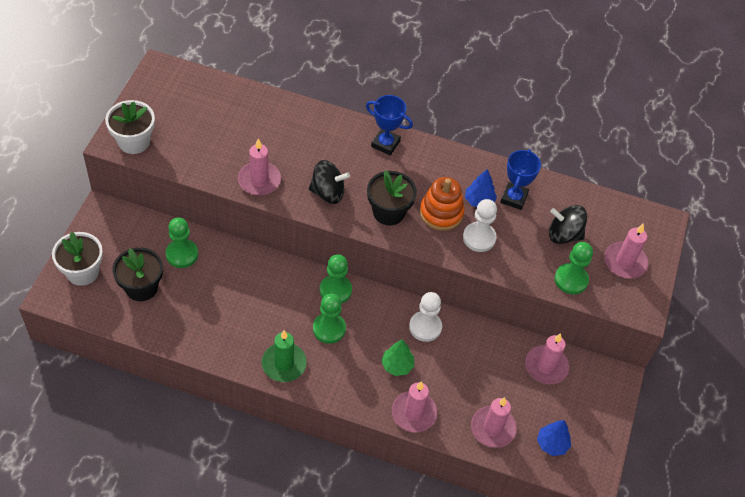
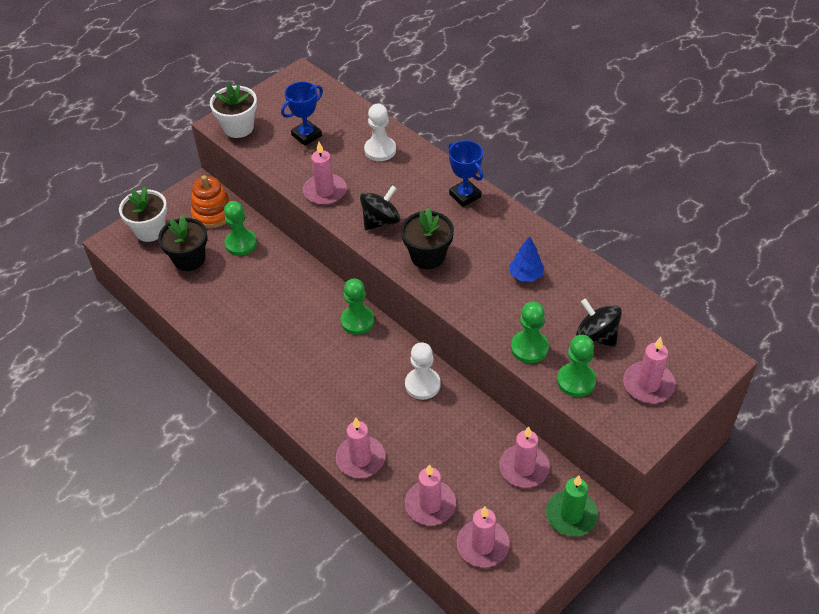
camera: 35 degrees right, 5 degrees down
(284, 364) = (268, 368): green candle -> green candle (571, 515)
(328, 192) = (381, 221): black spinning top -> black spinning top turned 75 degrees counterclockwise
(329, 329) = (329, 352): green pawn -> green pawn (529, 348)
(397, 365) = (372, 409): green tree -> none
(441, 213) = (479, 273): orange stacking toy -> orange stacking toy (213, 213)
(479, 238) = (503, 309): white pawn -> white pawn (380, 150)
(514, 198) = (564, 284): blue trophy -> blue trophy (306, 135)
(552, 444) = (482, 545): blue tree -> pink candle

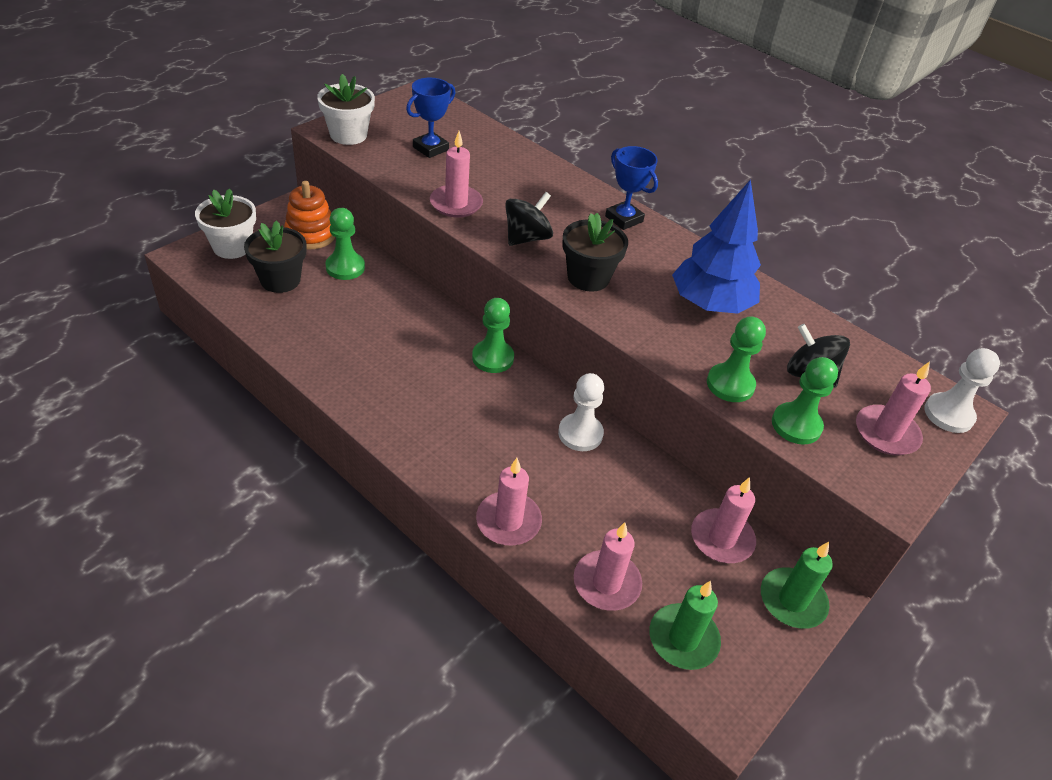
camera: 10 degrees left, 5 degrees down
(380, 150) = (518, 168): white pawn -> white pawn (948, 414)
(482, 545) = (683, 639): pink candle -> green candle
(526, 275) = (710, 304): blue tree -> blue tree, size x2.03

